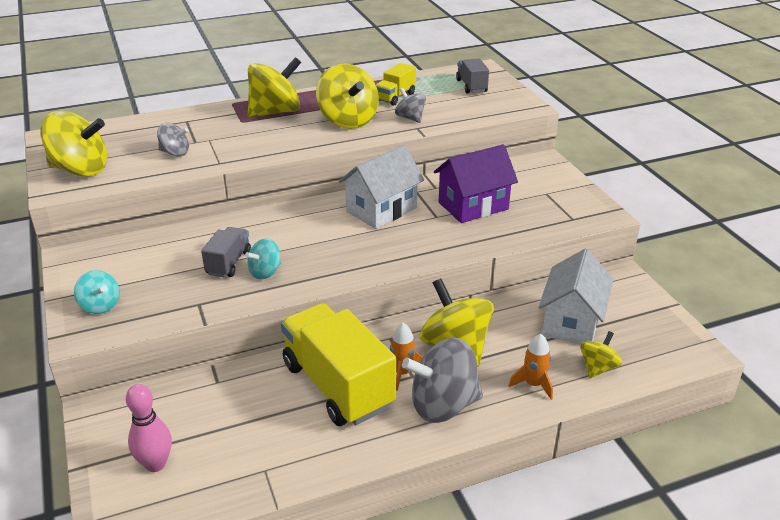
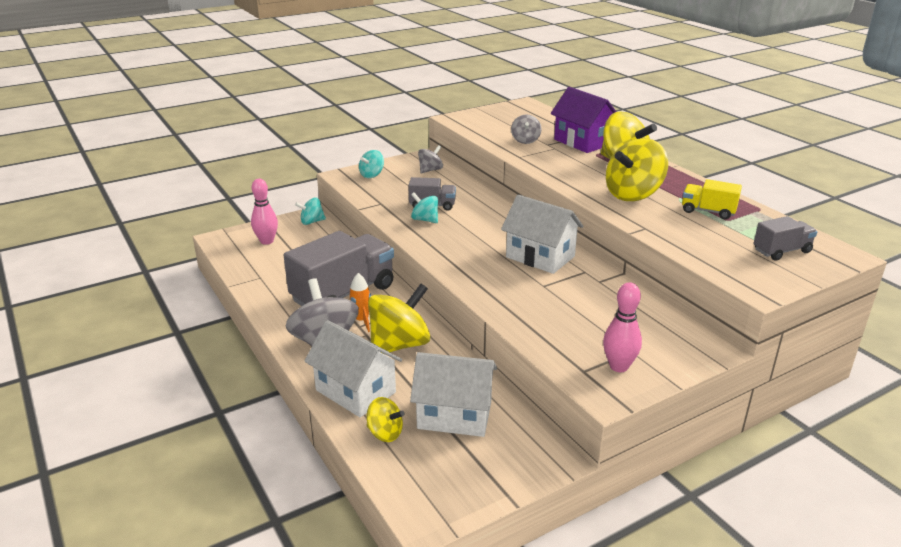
camera: 80 degrees right, 5 degrees down
(80, 170) = (484, 119): yellow spinning top -> none
(119, 411) = (312, 222): none -> turquoise spinning top
(337, 385) = (343, 293): yellow truck -> grey truck
(410, 118) = (664, 223): grey spinning top -> grey spinning top (430, 170)
(473, 206) = (575, 304): purple house -> purple house (583, 142)
(533, 384) = (355, 391): orange rocket -> white house
(567, 202) = (619, 366): none -> pink bowling pin

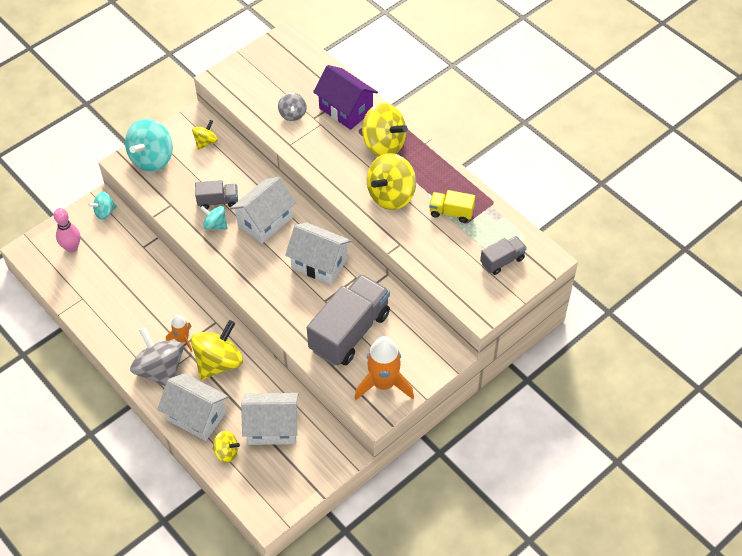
camera: 10 degrees left, 25 degrees up
(343, 293) = (160, 308): grey truck -> grey truck (349, 331)
(372, 175) = (152, 158): turquoise spinning top -> turquoise spinning top, size x1.89
(430, 170) = (206, 142): grey spinning top -> yellow spinning top
(481, 222) = (265, 221): none -> white house
(619, 366) = (383, 384): pink bowling pin -> orange rocket

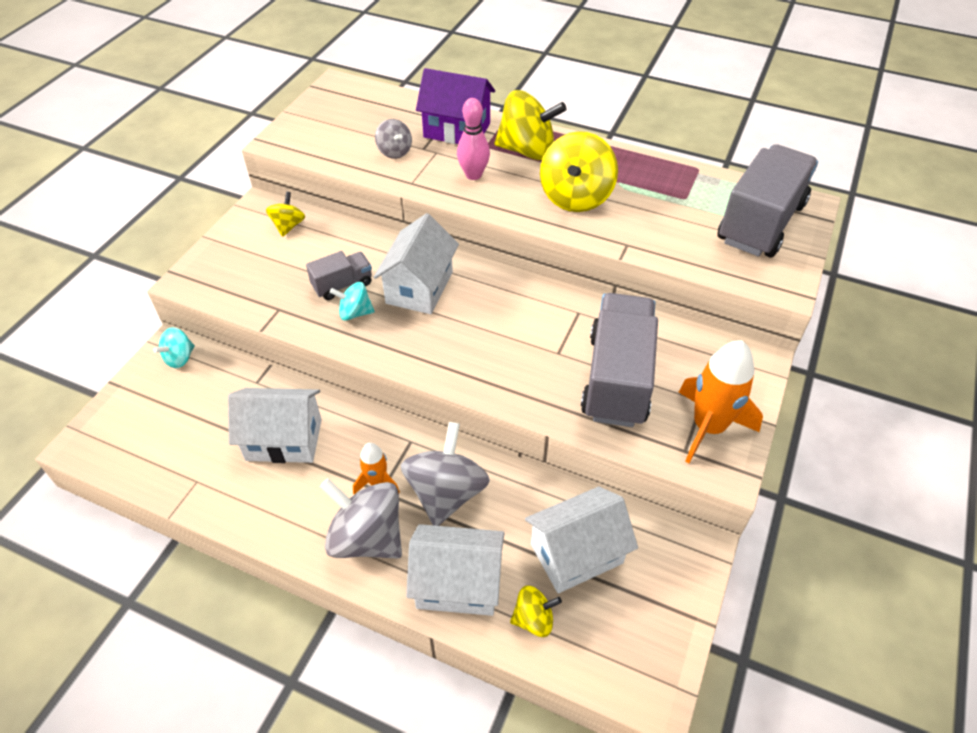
camera: 25 degrees left, 5 degrees down
(72, 247) = (150, 418): pink bowling pin -> pink bowling pin (473, 175)
(152, 158) = (224, 264): turquoise spinning top -> none
(219, 362) = (446, 493): yellow spinning top -> grey spinning top
(319, 263) = (521, 312): white house -> white house (284, 439)
(451, 212) = (660, 193): yellow truck -> none
(502, 261) = (760, 223): grey truck -> grey truck, size x2.05

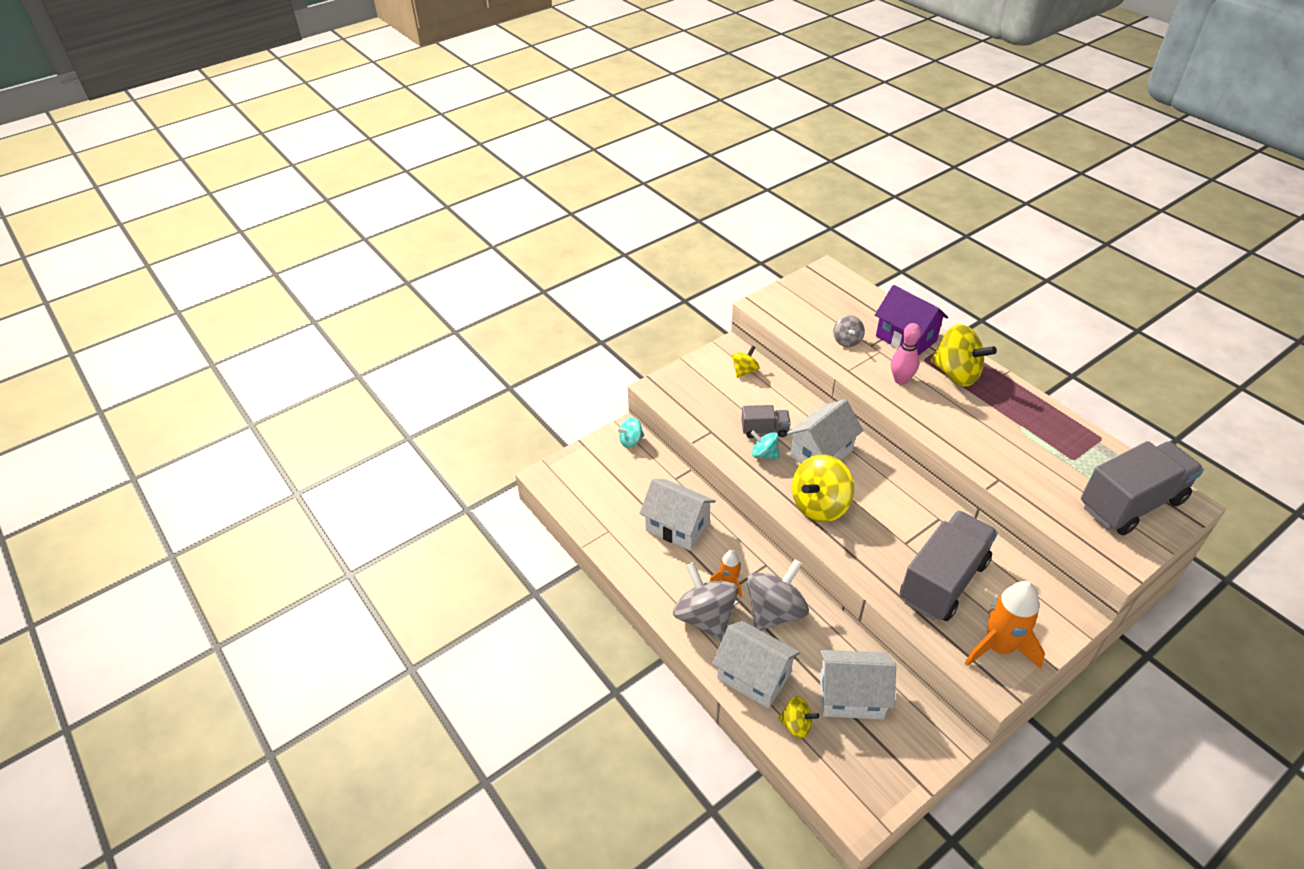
camera: 30 degrees right, 5 degrees down
(575, 197) = (976, 426): yellow spinning top -> yellow spinning top (819, 505)

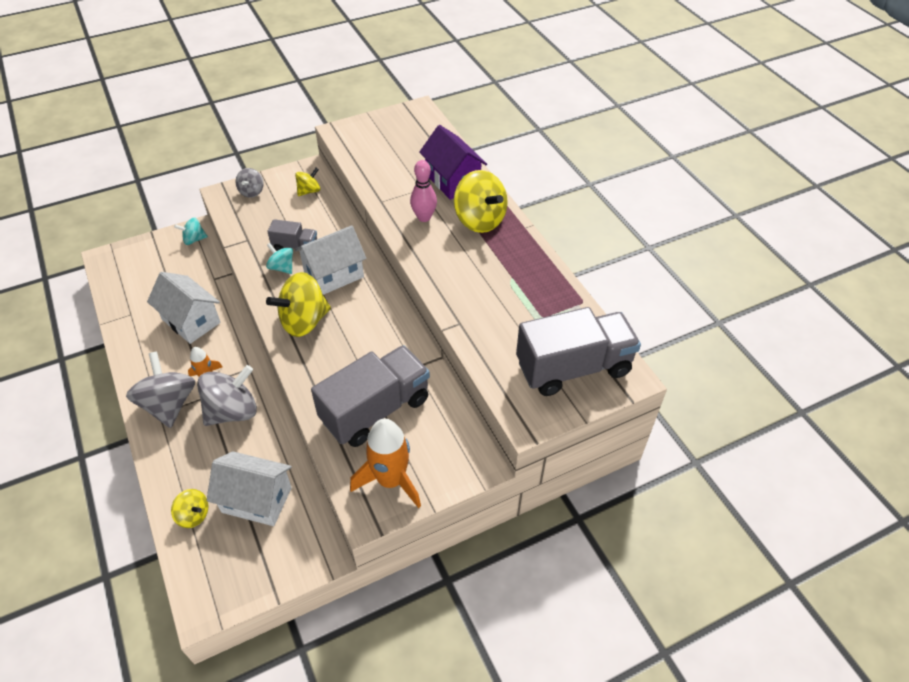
camera: 10 degrees right, 5 degrees up
(754, 676) = (181, 465): white house -> none
(847, 341) = (396, 175): grey spinning top -> grey spinning top (252, 192)

